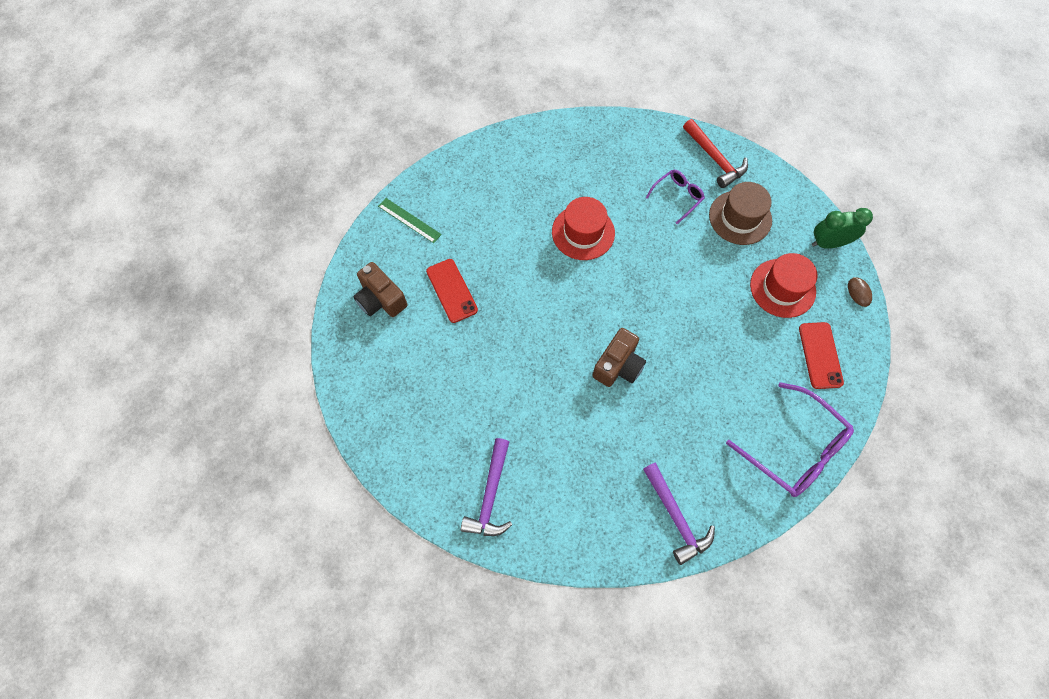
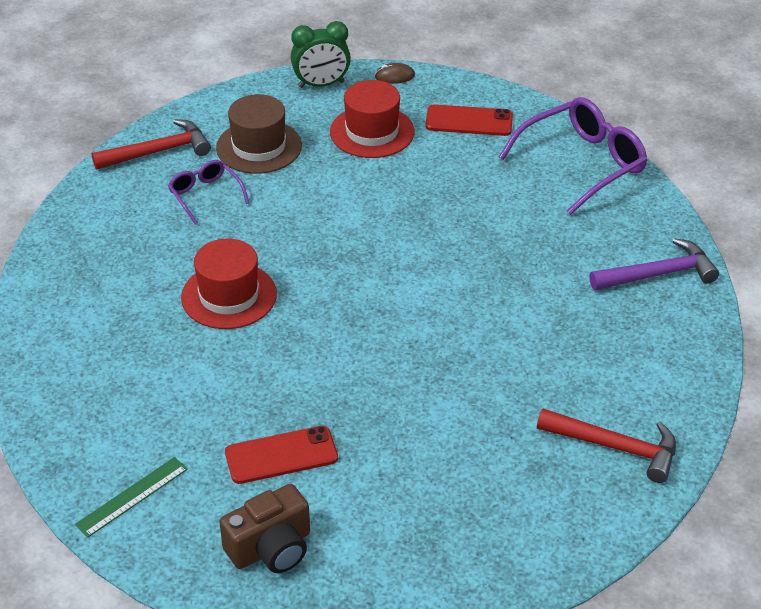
camera: 80 degrees left, 25 degrees down
(490, 495) = (616, 447): purple hammer -> red hammer
(618, 365) = (446, 292): brown camera -> none
(828, 243) = (321, 84): green clock -> green clock turned 105 degrees counterclockwise

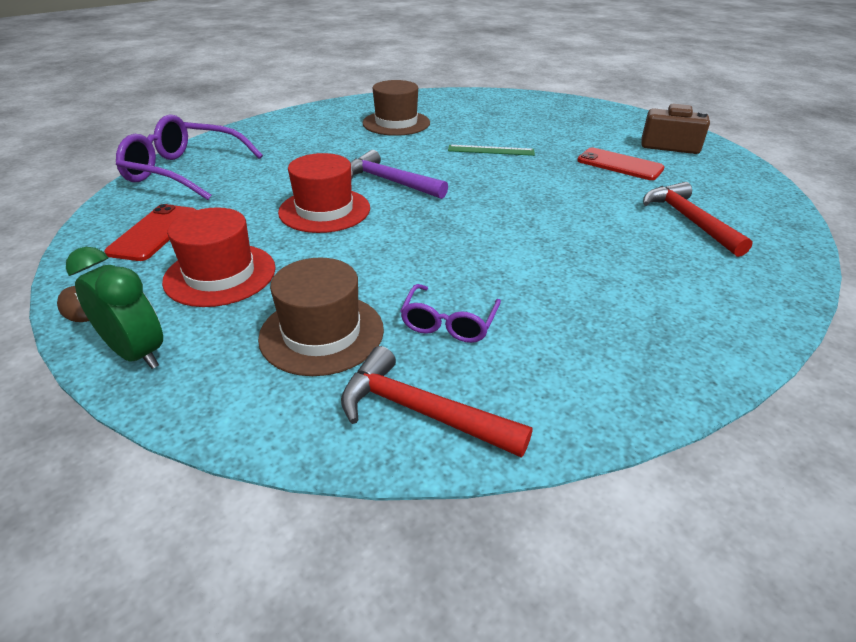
camera: 130 degrees left, 5 degrees down
(132, 497) = (741, 190): green ruler -> green ruler (491, 150)
(229, 296) = (545, 240): red hat -> red hat (324, 210)
(469, 121) = (154, 233): red phone -> red phone turned 45 degrees clockwise
(584, 354) = (396, 123): none -> brown hat
(616, 447) = (450, 103): red hammer -> red hammer (688, 220)
(659, 274) = (294, 124): purple hammer -> purple hammer (390, 181)

